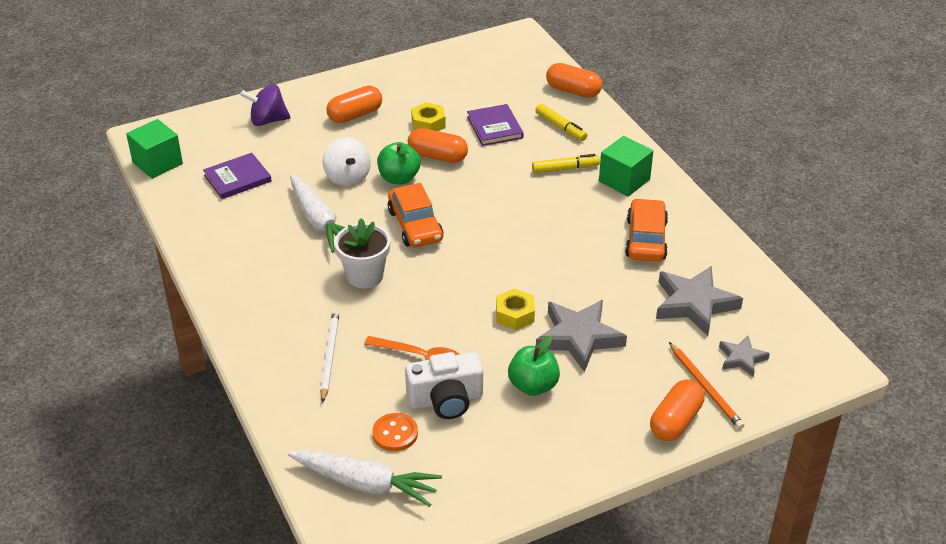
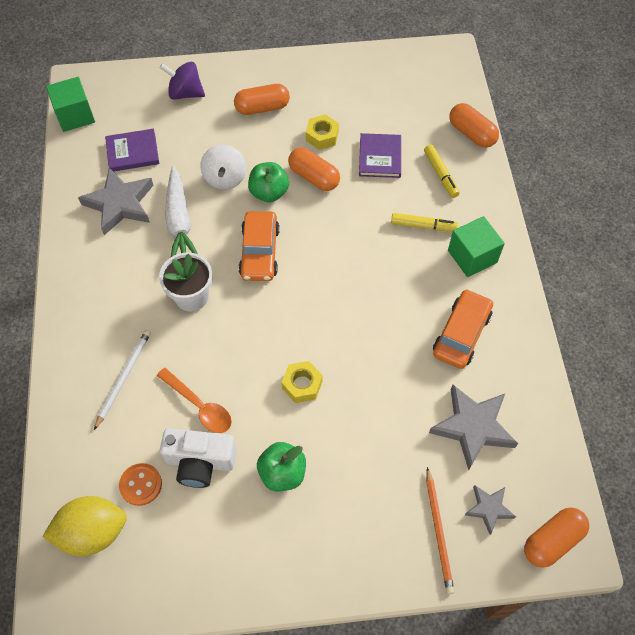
camera: 20 degrees right, 20 degrees up
(366, 484) = (93, 532): white carrot -> yellow lemon
(579, 338) = (348, 431): grey star -> grey star (120, 204)
(675, 421) = (393, 561): orange capsule -> orange capsule (552, 540)

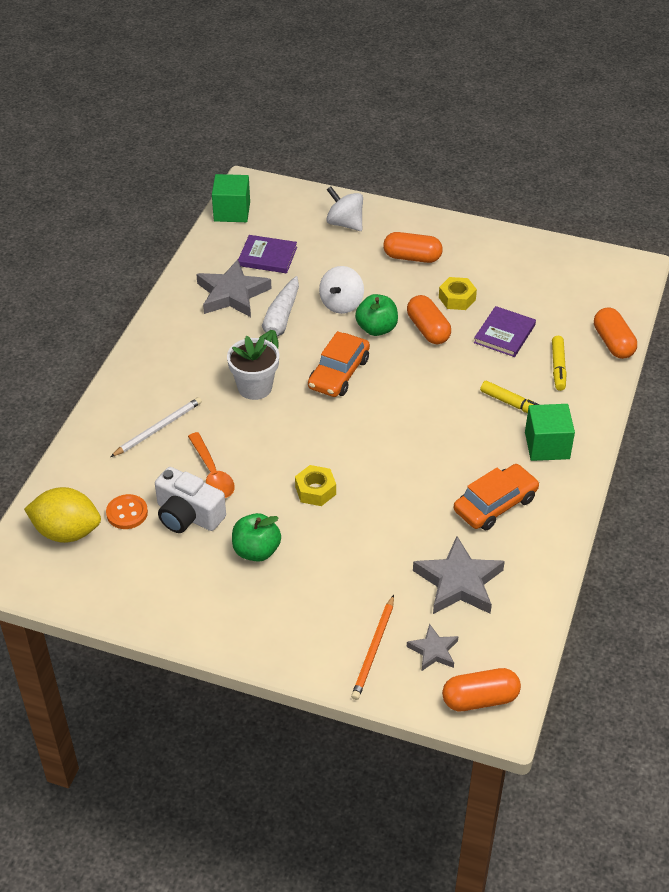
camera: 25 degrees right, 15 degrees down
(185, 93) = (345, 223): purple spinning top -> white spinning top

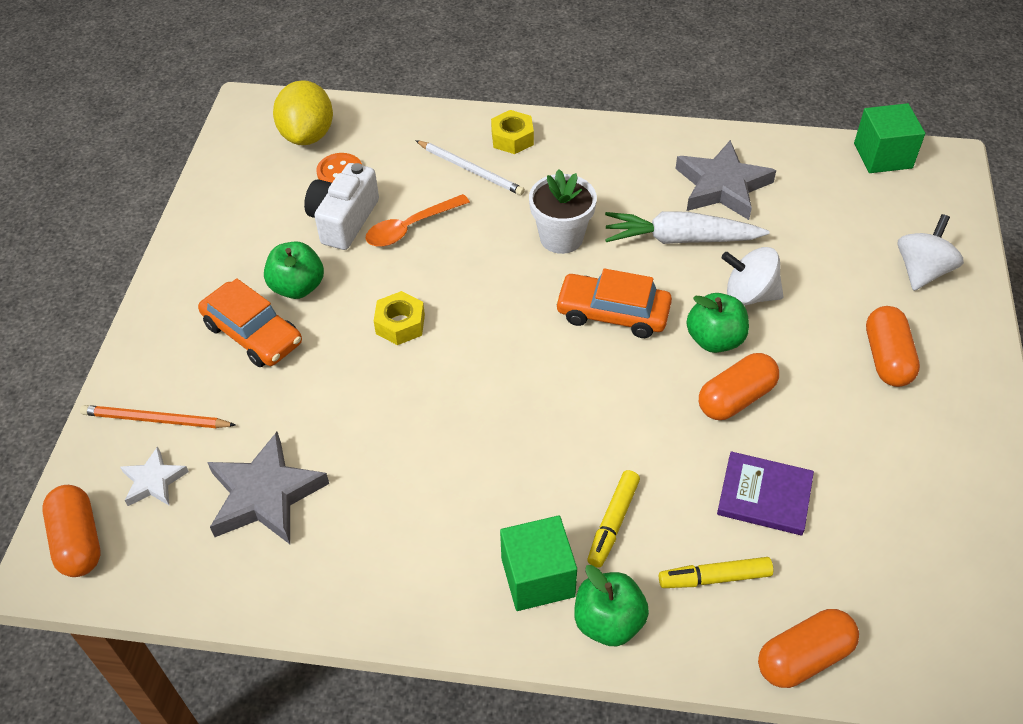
camera: 80 degrees right, 5 degrees up
(267, 256) = (810, 205): purple book -> none
(433, 651) = (153, 481): grey star -> white star
(457, 298) = (819, 425): yellow nut -> yellow nut (512, 138)
(495, 504) = (408, 522): orange car -> orange car (253, 334)
(582, 418) = (608, 622): none -> green apple

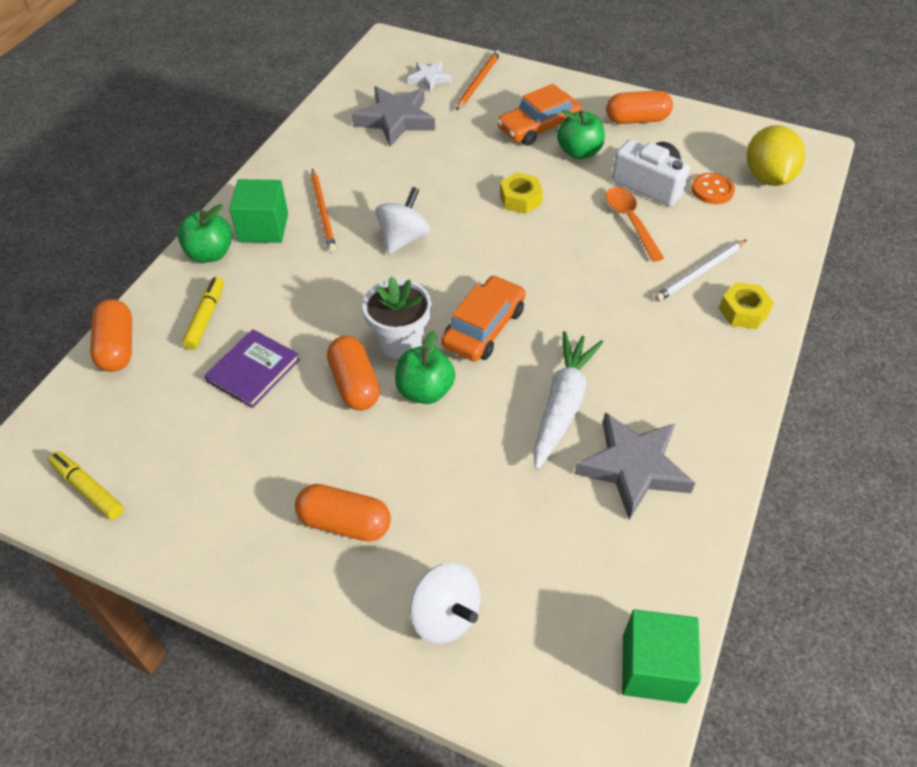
camera: 105 degrees right, 0 degrees up
(78, 541) = (400, 51): orange capsule -> orange capsule (636, 119)
(307, 135) = (767, 177): yellow lemon -> yellow lemon turned 75 degrees clockwise
(486, 518) = (323, 212): none -> orange pencil
(561, 237) = (590, 315): white flower pot -> white flower pot (400, 342)
(613, 523) = (282, 275): yellow marker -> yellow marker (88, 489)
(749, 295) = (469, 437): white spinning top -> white spinning top (403, 239)

